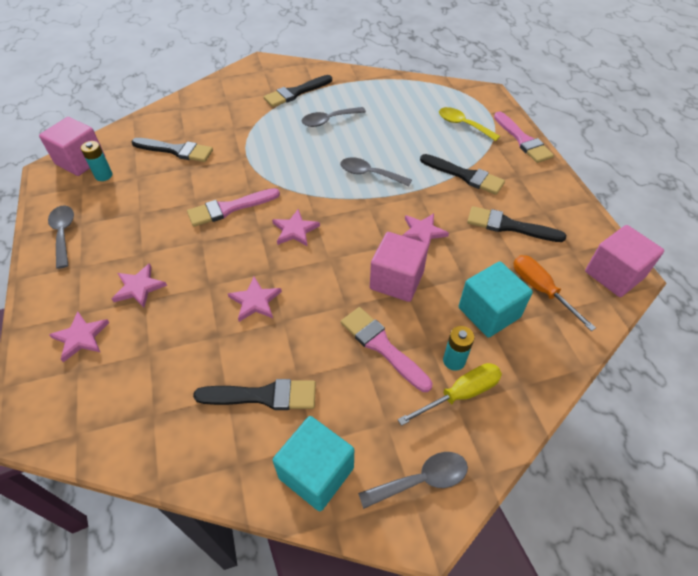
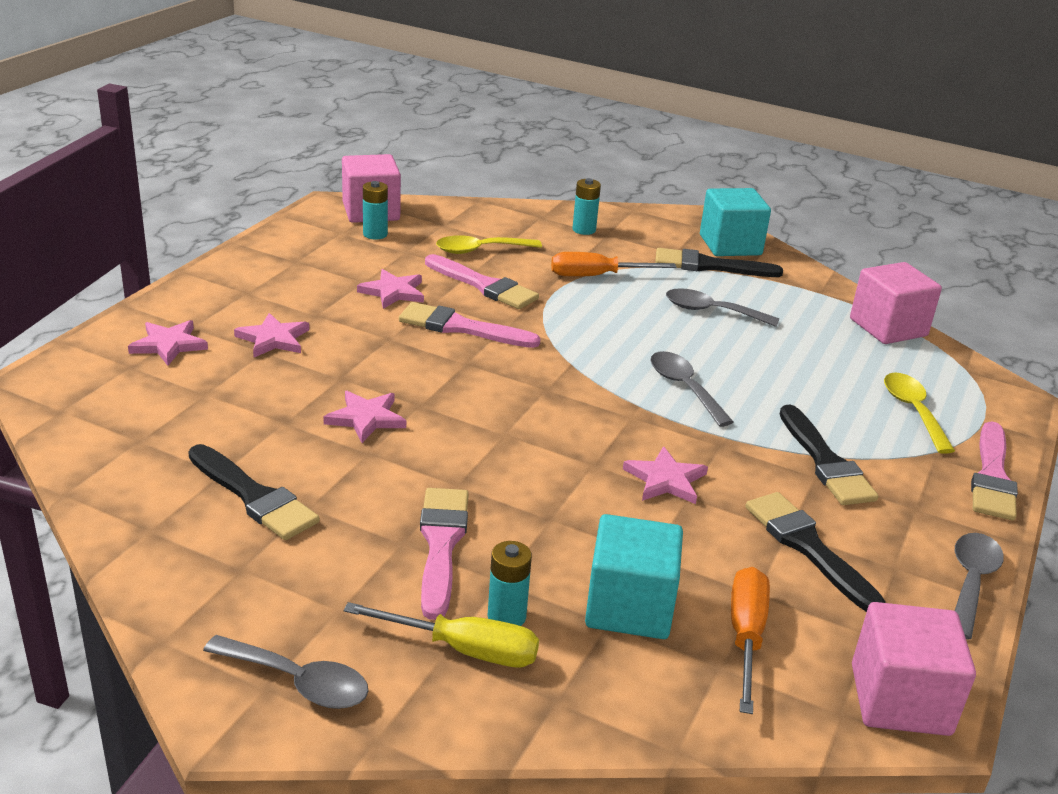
camera: 40 degrees right, 20 degrees down
(63, 234) = (270, 260): grey spoon -> grey spoon (971, 582)
(176, 150) = (480, 250): black brush -> yellow spoon
(206, 173) = (483, 285): none -> pink brush
(212, 105) = (584, 230): none -> turquoise battery
(253, 131) = (596, 276): none -> orange screwdriver
(295, 230) = (505, 386): pink star -> pink star (393, 292)
(316, 472) = (207, 591): turquoise cube -> turquoise cube (730, 245)
(396, 280) = (556, 501): pink cube -> pink cube (888, 327)

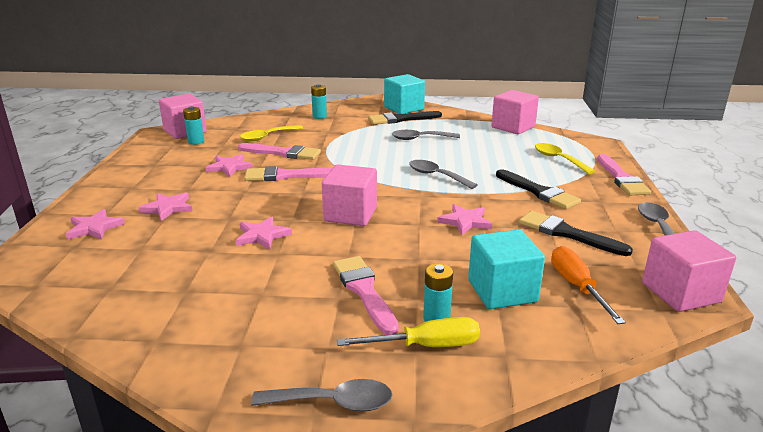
camera: 20 degrees left, 5 degrees down
(254, 496) = (218, 299): black brush -> none
(507, 419) = (350, 214): none -> pink cube
(596, 276) = (344, 135): orange screwdriver -> none

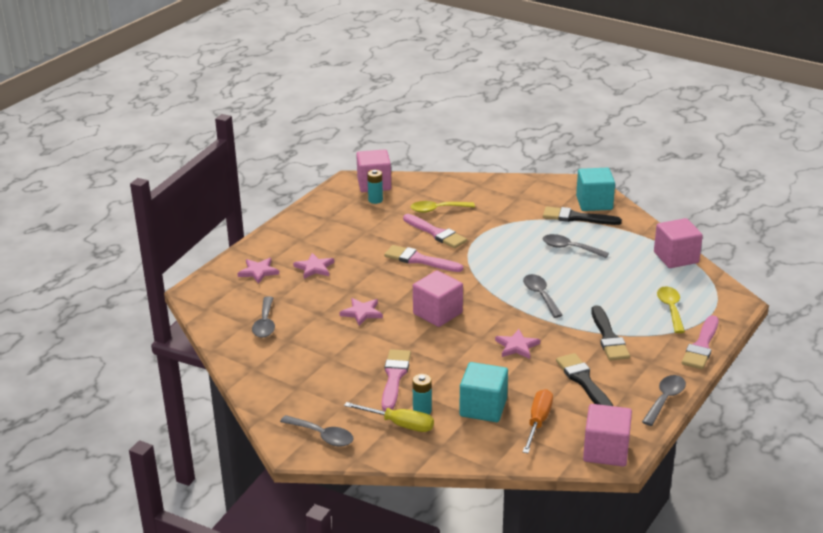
camera: 30 degrees right, 5 degrees up
(138, 279) = (265, 323): none -> grey spoon
(229, 167) = (383, 238): pink star -> none
(319, 116) = (503, 194): turquoise battery -> none

